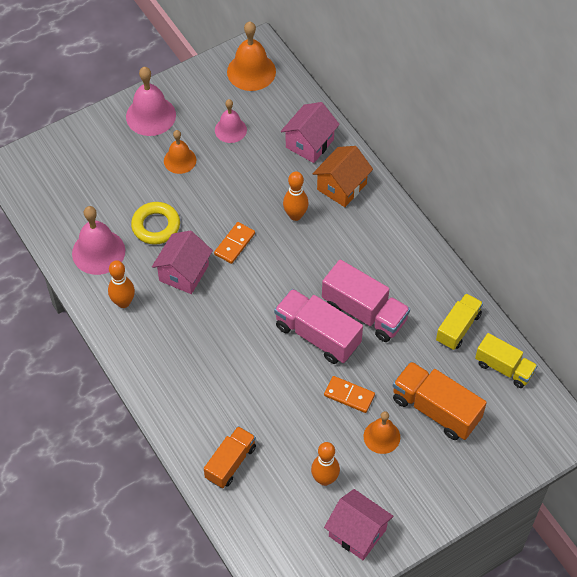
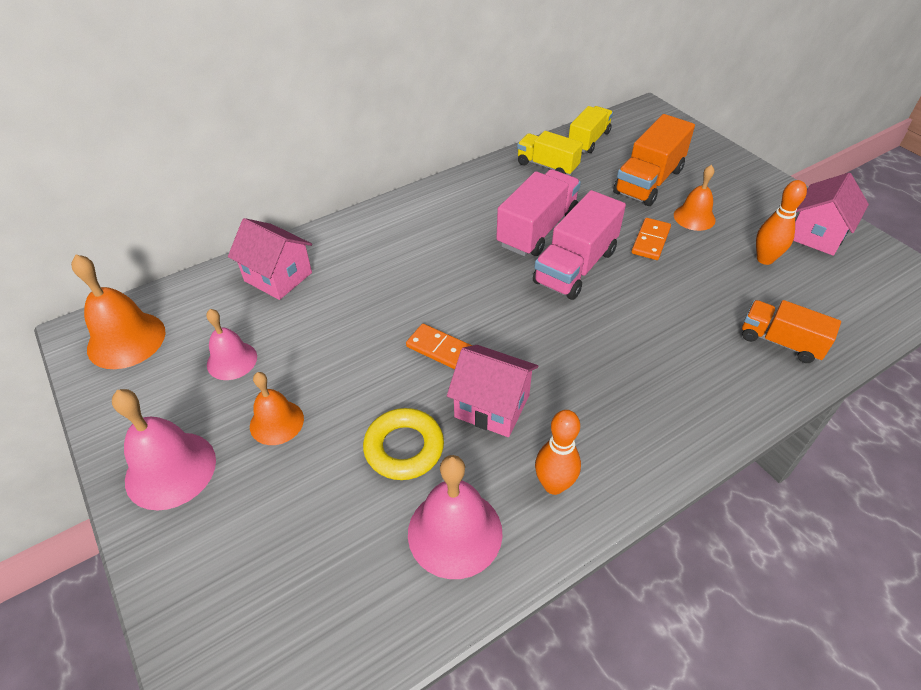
camera: 90 degrees left, 10 degrees down
(295, 215) = (395, 288): orange bowling pin -> none
(341, 186) = (354, 248): orange house -> none

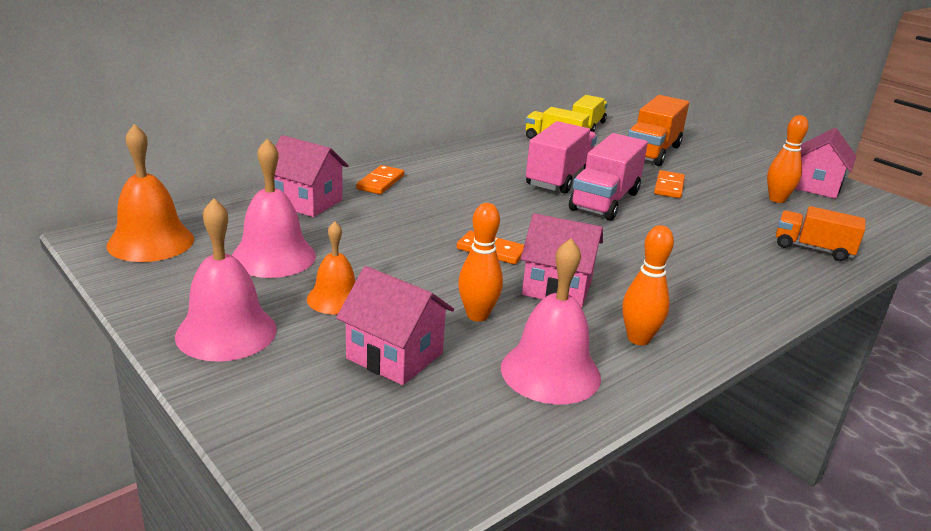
camera: 10 degrees left, 20 degrees down
(232, 360) = (273, 257): pink bell -> pink bell, size x1.56
(314, 506) = (394, 356): none -> pink house
(354, 243) = (380, 182): none -> orange domino
(404, 448) = (477, 315): yellow ring -> orange bowling pin
(694, 217) = (703, 174): orange bell -> none

